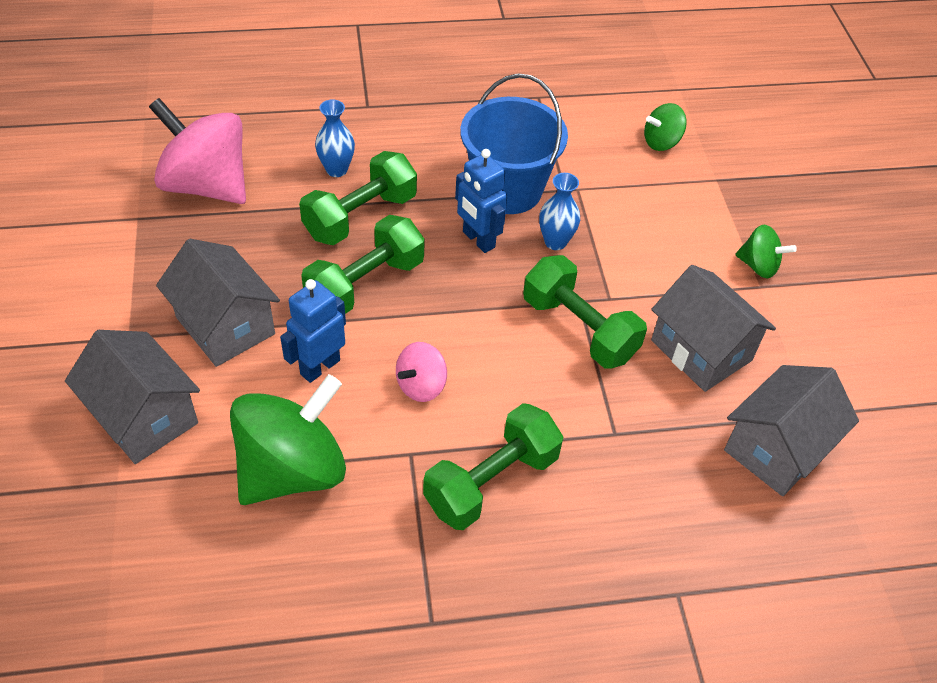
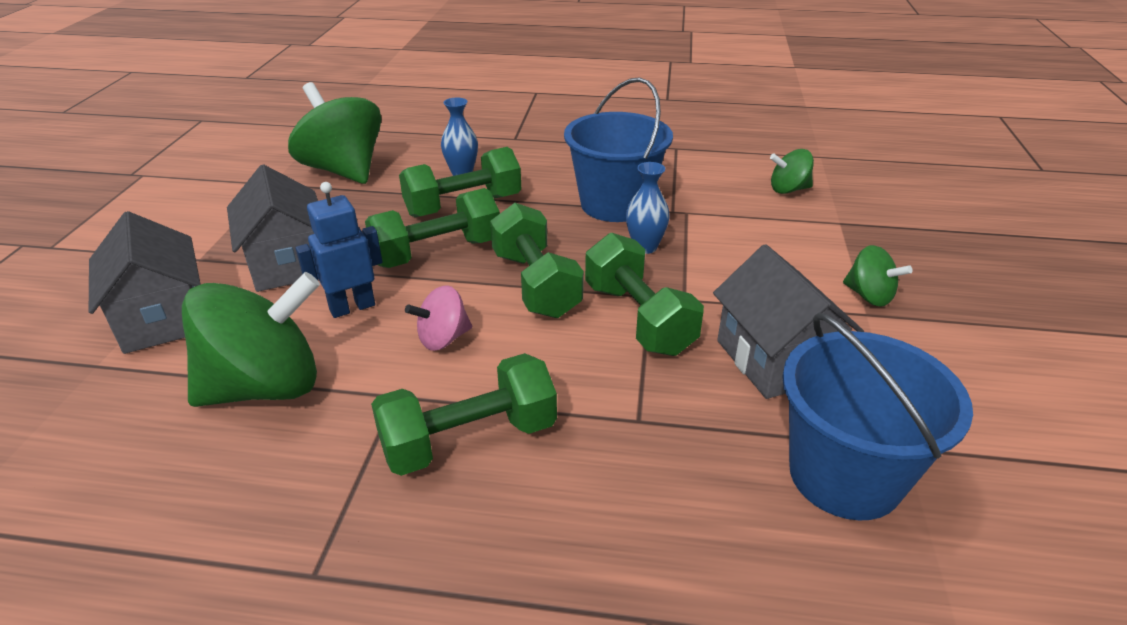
camera: 20 degrees right, 15 degrees down
(206, 185) = (343, 170): pink spinning top -> green spinning top
(475, 306) = (536, 284): none -> green dumbbell
(478, 240) = (566, 235): blue robot -> none
(776, 449) = (845, 475): grey house -> blue bucket

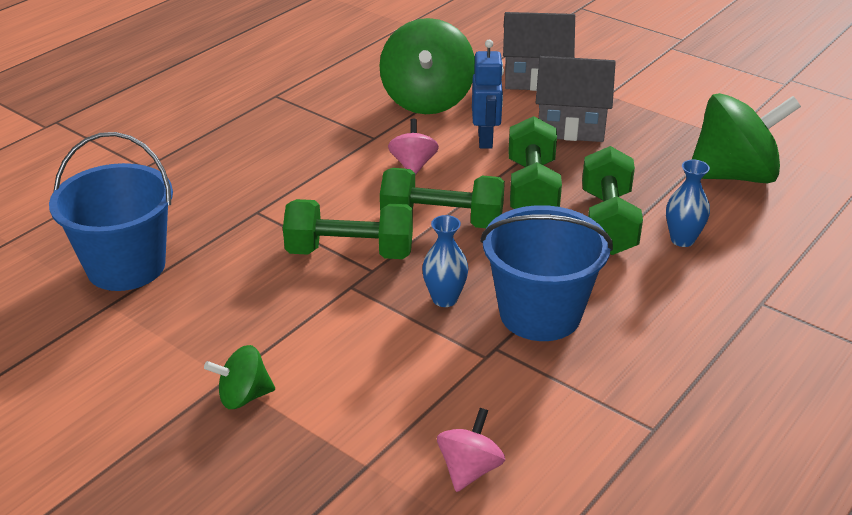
camera: 120 degrees right, 0 degrees up
(469, 439) = (310, 151): green dumbbell -> none
(775, 359) = (239, 294): grey house -> none
(788, 189) = (469, 469): green spinning top -> pink spinning top

